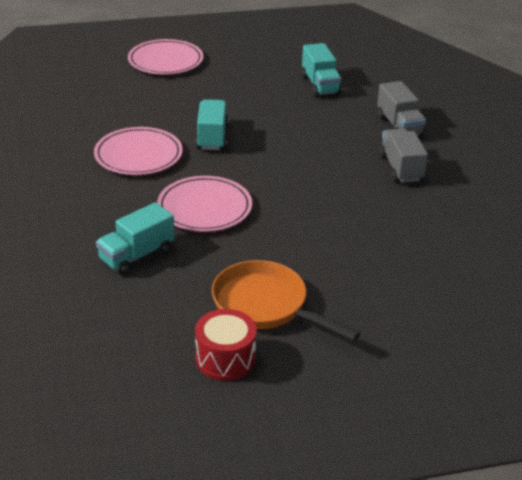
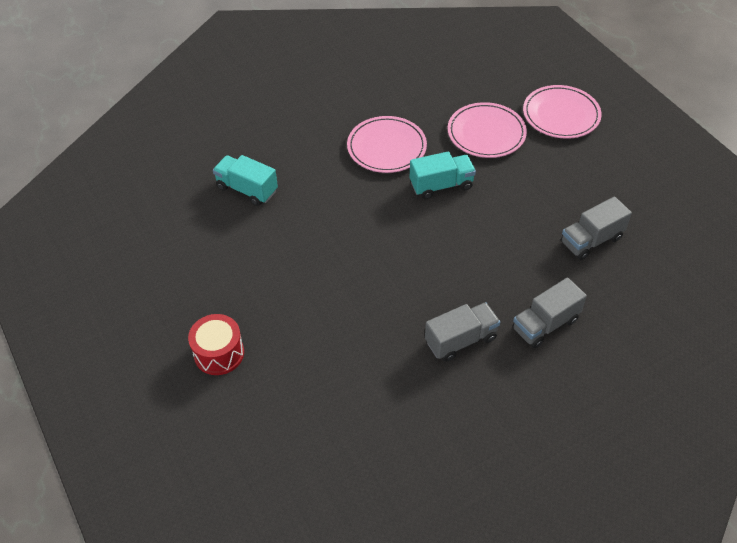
camera: 75 degrees right, 15 degrees up
(204, 208) = (327, 211): pink plate -> pink plate (486, 133)
(225, 359) = (141, 275): red drum -> red drum (219, 353)
(266, 306) = (208, 284): orange pan -> none
(320, 85) = (591, 240): turquoise truck -> grey truck

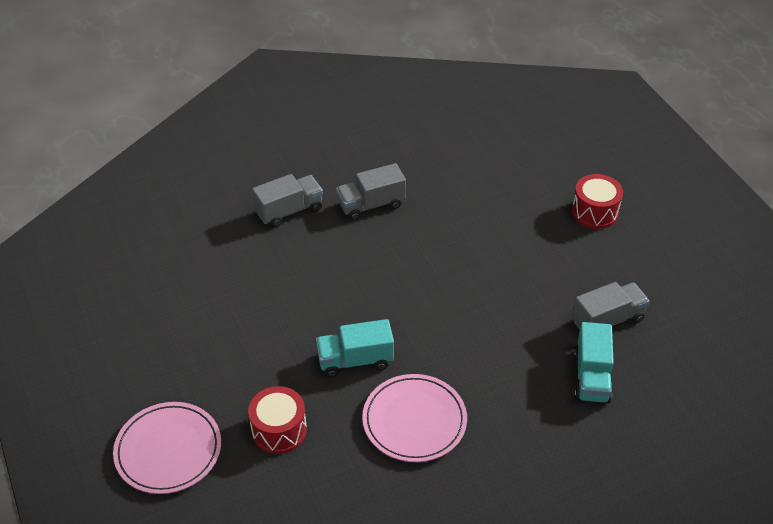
camera: 175 degrees left, 5 degrees down
(247, 189) = (591, 377): turquoise truck -> turquoise truck turned 60 degrees clockwise
(486, 133) = (279, 430): pink plate -> red drum
(591, 240) = (209, 282): grey truck -> grey truck (607, 320)

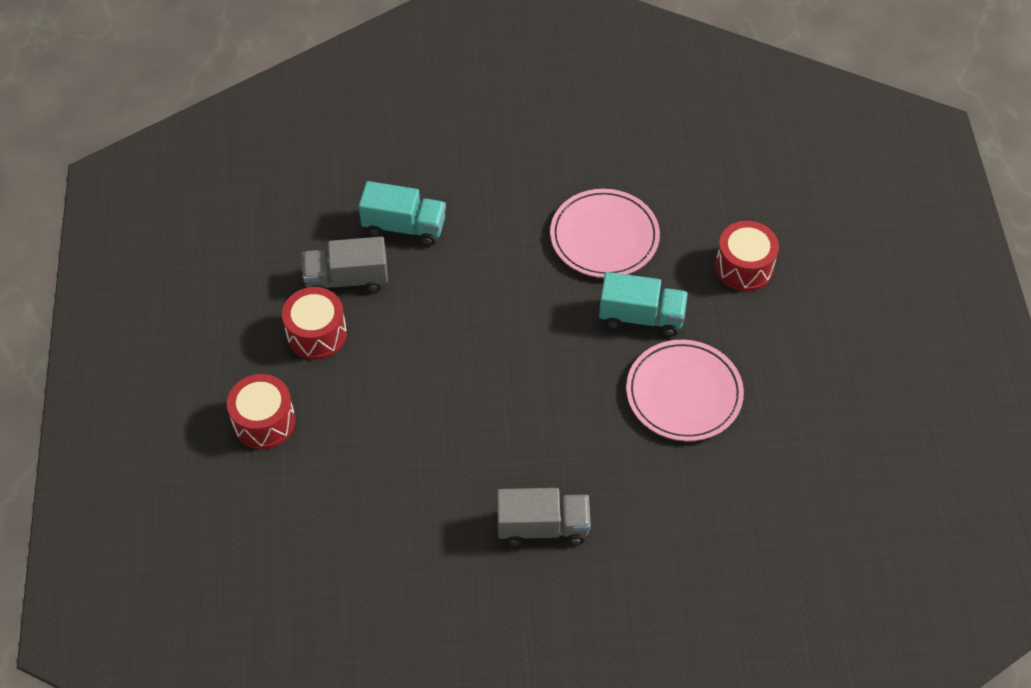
camera: 160 degrees left, 10 degrees up
(168, 450) = (861, 280): pink plate -> pink plate (684, 393)
(289, 211) = (655, 552): grey truck -> none
(591, 377) = (404, 227): turquoise truck -> turquoise truck turned 75 degrees clockwise
(601, 275) = (316, 334): none -> red drum

